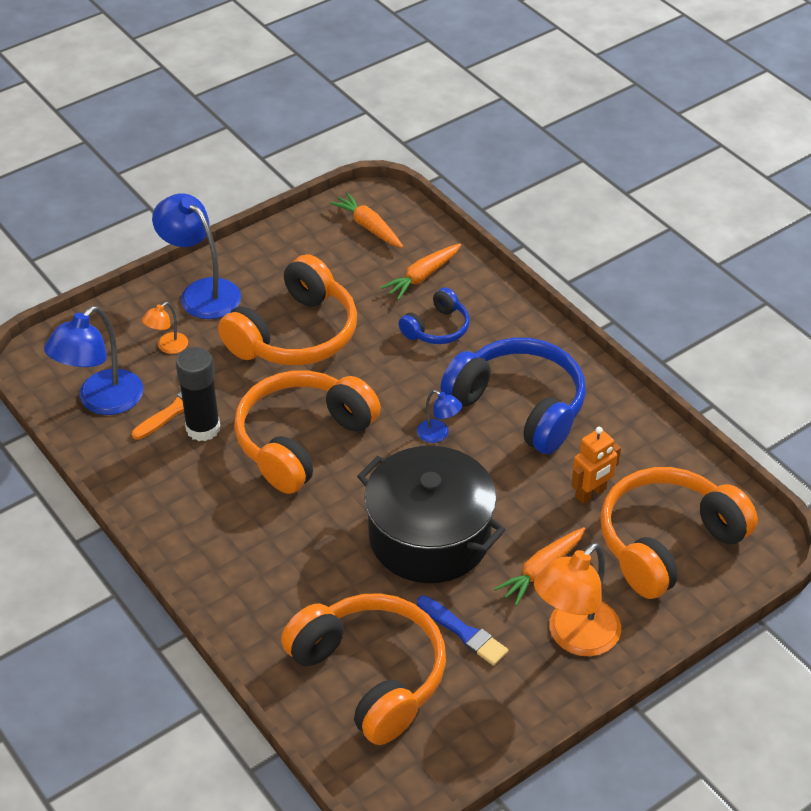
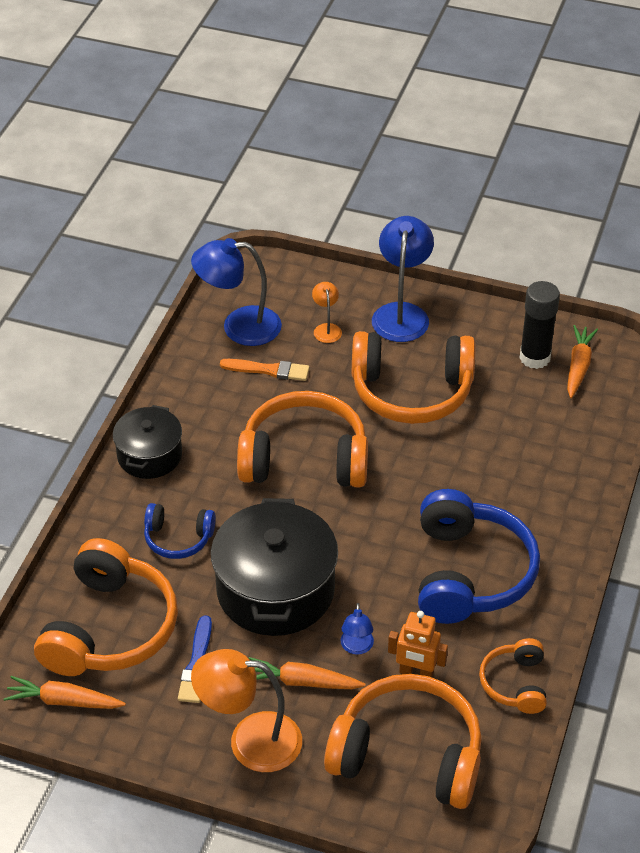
camera: 55 degrees right, 0 degrees up
(167, 347) = (326, 329): orange lamp -> orange lamp turned 75 degrees clockwise
(193, 543) = (149, 455): none -> black pot
(203, 428) = (264, 396): black glue stick -> black glue stick (534, 358)
(423, 276) = (557, 431): orange carrot -> orange carrot (64, 701)
(437, 328) = (506, 472): blue headphones -> blue headphones (178, 538)
(438, 434) = (388, 537): blue lamp -> blue lamp (356, 647)
(649, 441) = (515, 683): none -> orange headphones

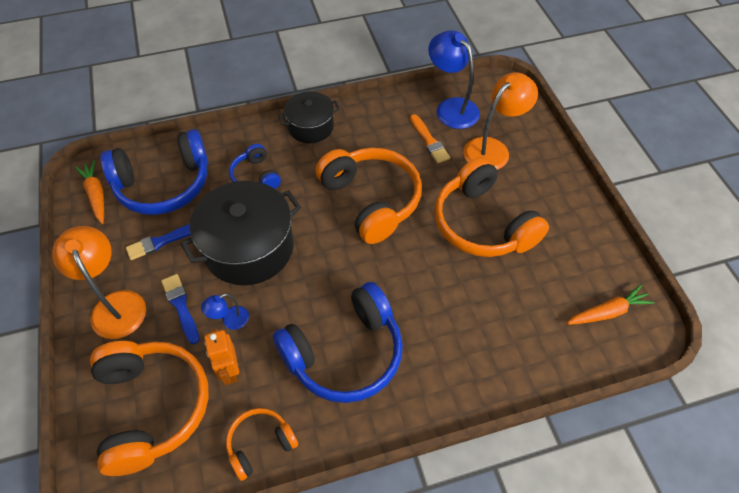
camera: 55 degrees right, 10 degrees up
(110, 628) = (164, 184): orange headphones -> blue headphones
(302, 682) = (181, 306): orange carrot -> blue brush
(326, 329) = (492, 148): orange lamp -> orange lamp, size x2.04
(401, 313) = (547, 179): blue lamp -> none
(534, 358) = (587, 278): black glue stick -> none

